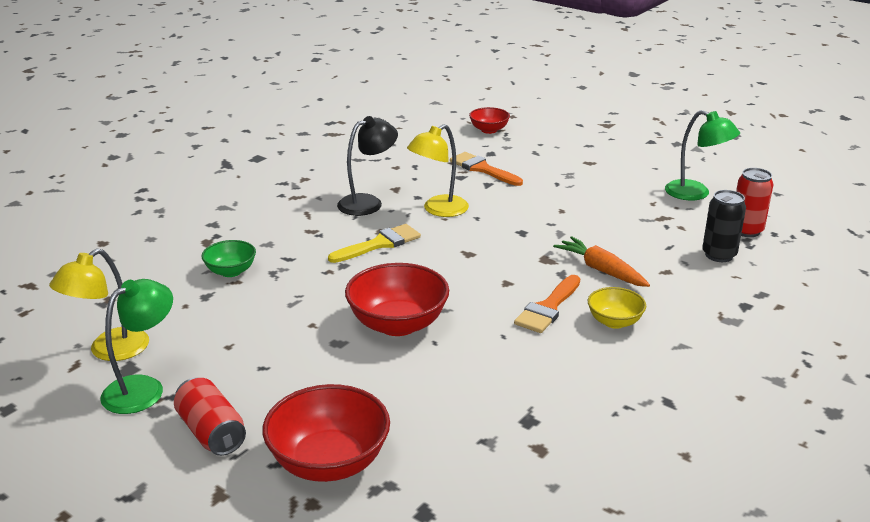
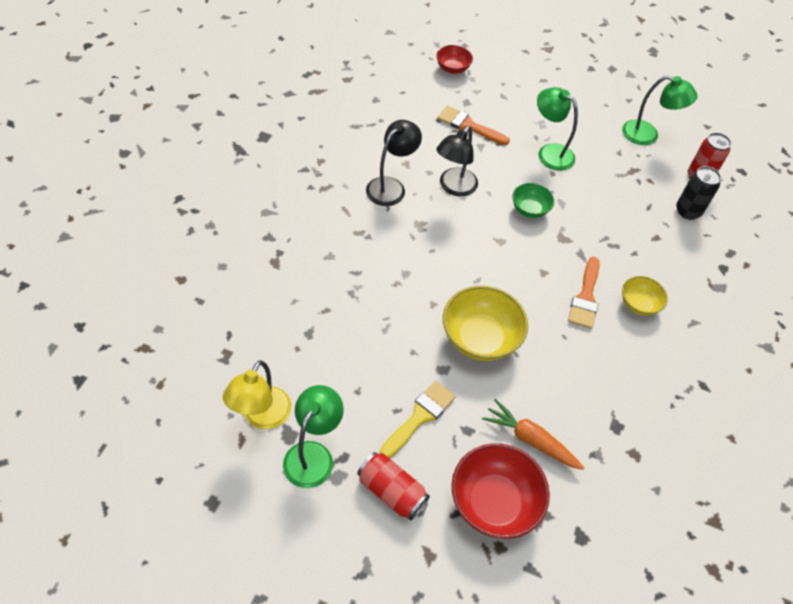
camera: 20 degrees left, 25 degrees up
(231, 271) = (315, 298): green bowl -> green bowl (529, 209)
(380, 244) = (424, 240): yellow brush -> yellow brush (420, 416)
(398, 324) = (480, 338): red bowl -> yellow bowl
(438, 210) = (454, 187): yellow lamp -> black lamp
(566, 196) = (549, 153): none -> green lamp
(601, 270) = (608, 244): orange carrot -> orange carrot (530, 440)

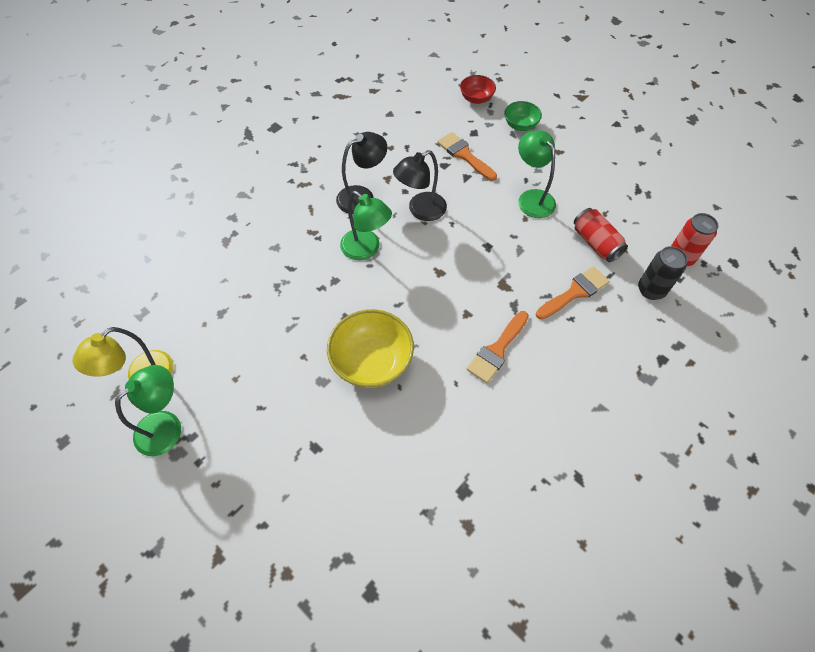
camera: 25 degrees right, 5 degrees up
(391, 491) = (216, 483): red can -> red can (595, 243)
(420, 416) = (278, 420): yellow brush -> none
(494, 502) = (303, 527): red bowl -> none
(529, 209) = (484, 249): green bowl -> green bowl (520, 125)
(530, 440) = (370, 476): orange carrot -> none
(627, 229) = (575, 292): none -> orange brush
(638, 304) = (549, 372): yellow bowl -> none
(647, 135) = (644, 202): green lamp -> green lamp (366, 249)

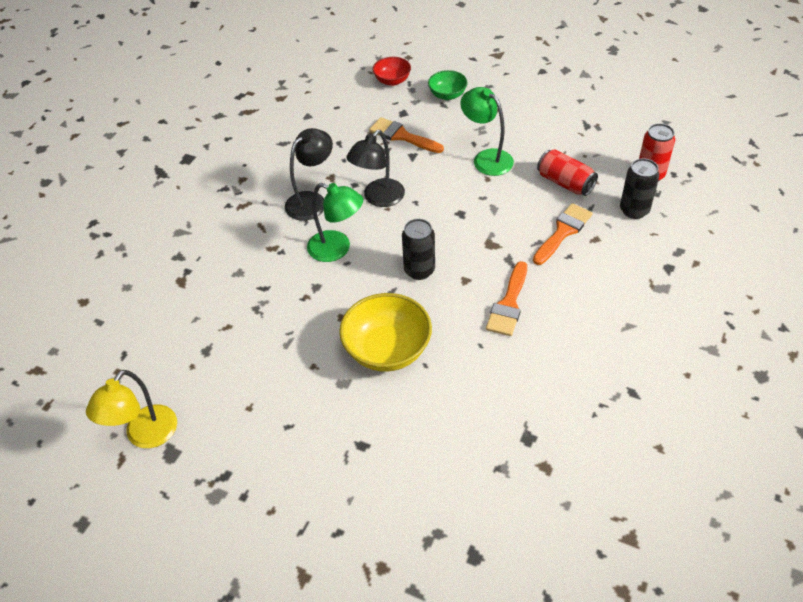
camera: 15 degrees left, 10 degrees down
(167, 425) = (193, 473): green lamp -> none
(429, 292) = (419, 270): none -> black can

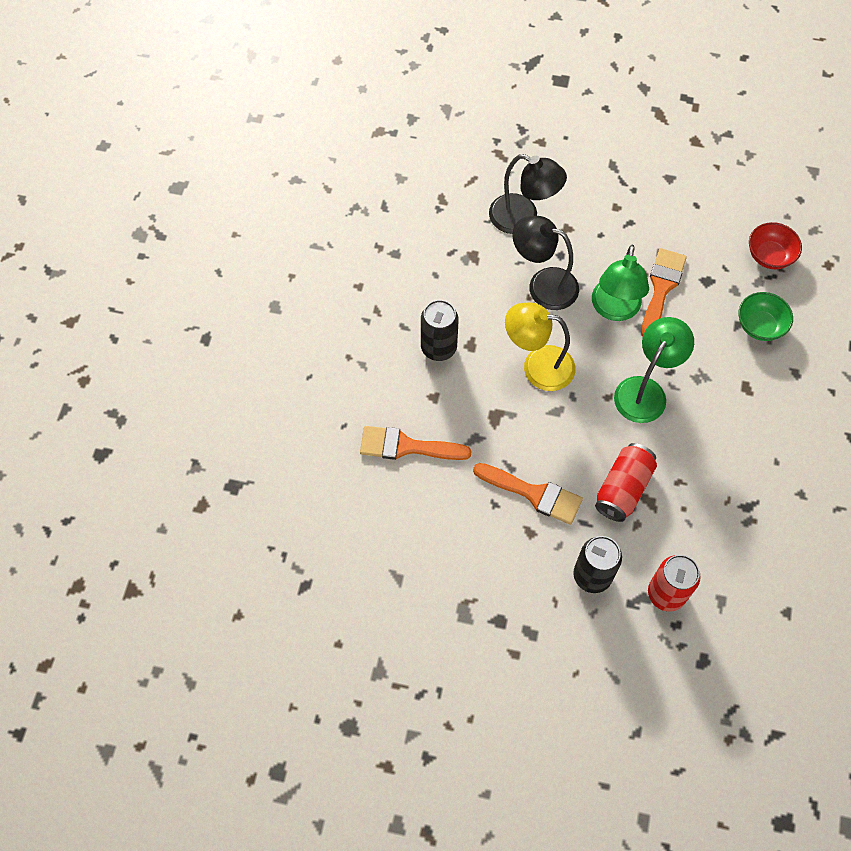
camera: 75 degrees right, 15 degrees up
(145, 436) = (193, 162): yellow lamp -> yellow lamp (537, 366)
(337, 249) = (453, 261): green lamp -> green lamp (614, 309)
(387, 350) = (322, 338): yellow bowl -> none

